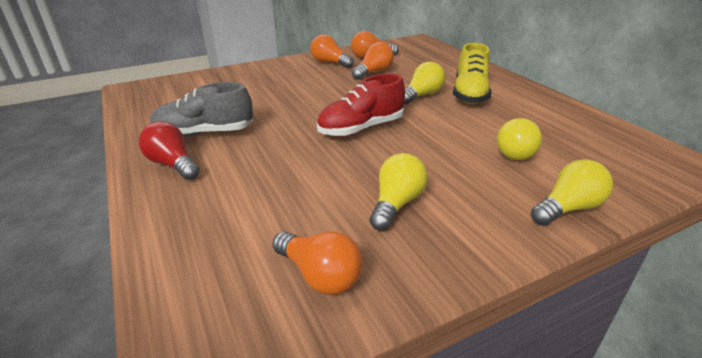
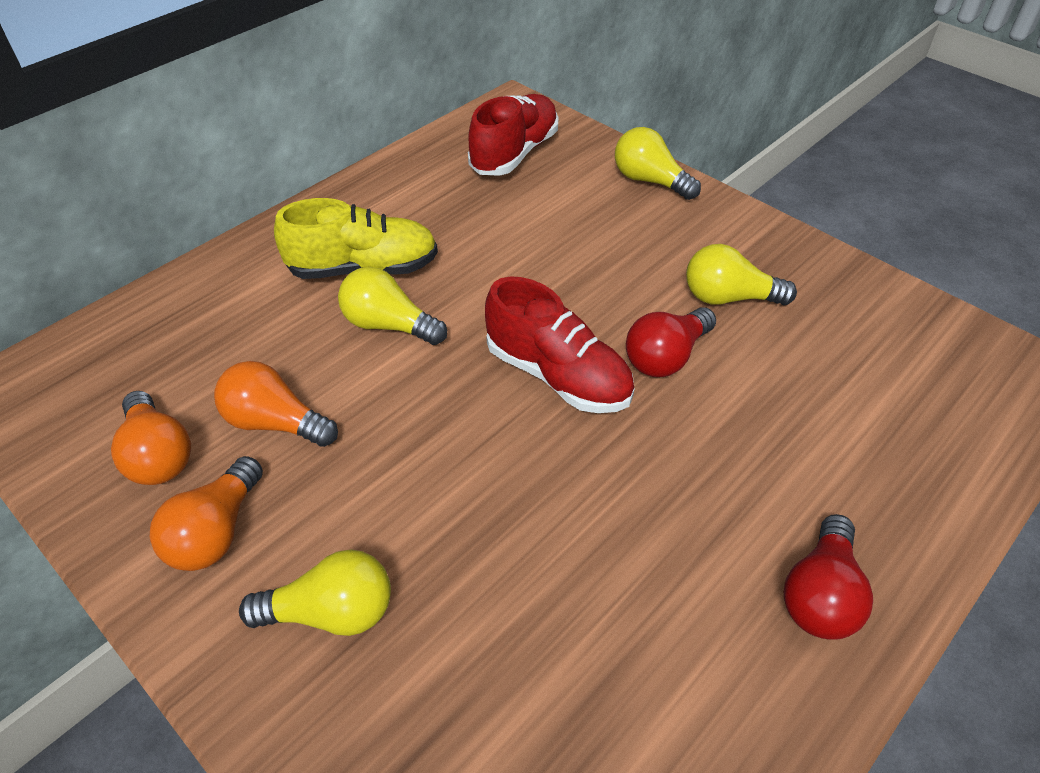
camera: 110 degrees left, 15 degrees up
(205, 133) = (696, 611): grey shoe -> none
(320, 275) = (880, 328): orange light bulb -> none
(353, 163) = (666, 357): none -> red light bulb
(514, 151) = (548, 216): yellow light bulb -> yellow light bulb (332, 612)
(603, 153) = (514, 153): none -> red shoe

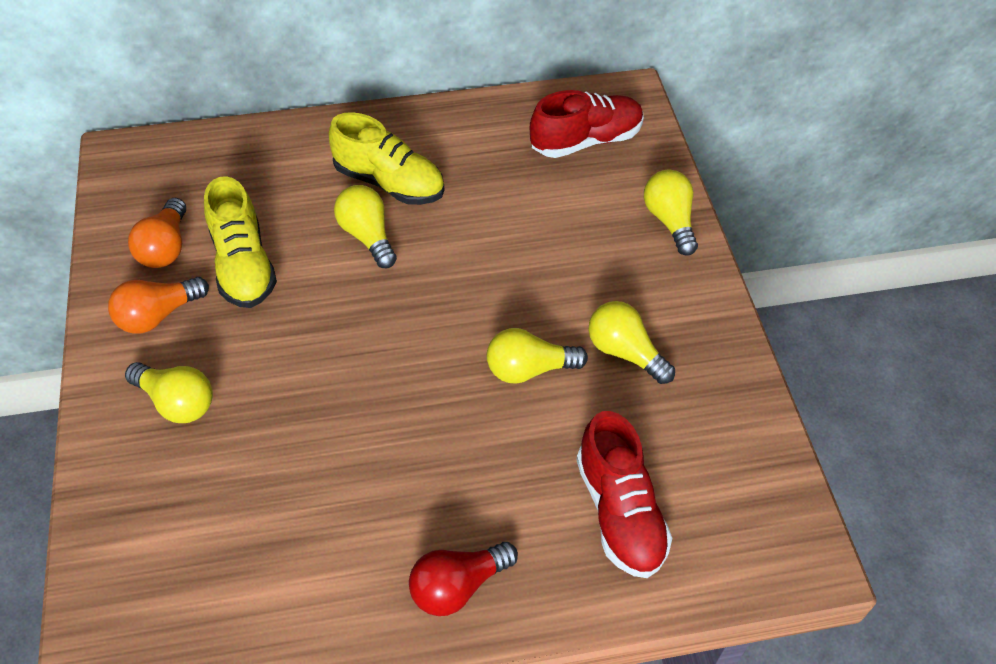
camera: 35 degrees right, 5 degrees up
(275, 422) = (243, 265): orange light bulb -> yellow shoe
(558, 375) = (441, 337): red shoe -> red shoe (619, 511)
(666, 357) = (529, 369): red light bulb -> yellow light bulb

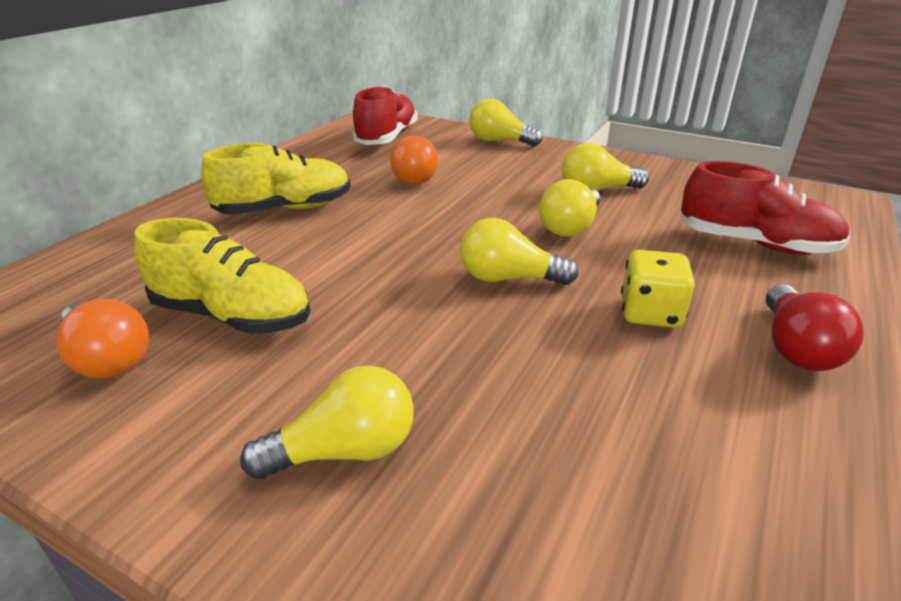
camera: 50 degrees left, 20 degrees down
(158, 315) = (190, 408): orange light bulb -> orange light bulb (416, 177)
(367, 236) = (321, 239): yellow light bulb -> yellow light bulb (508, 278)
(432, 480) = (650, 313): none -> yellow dice

